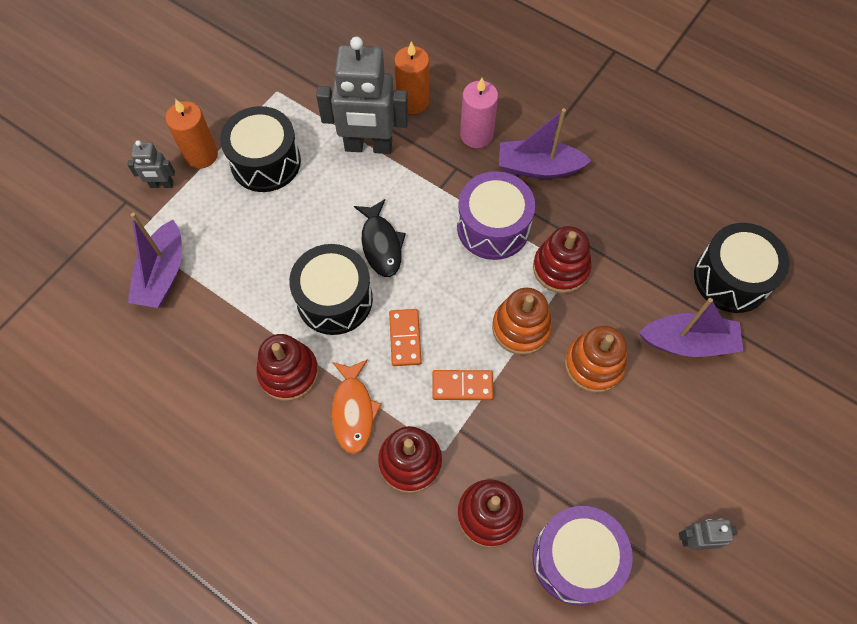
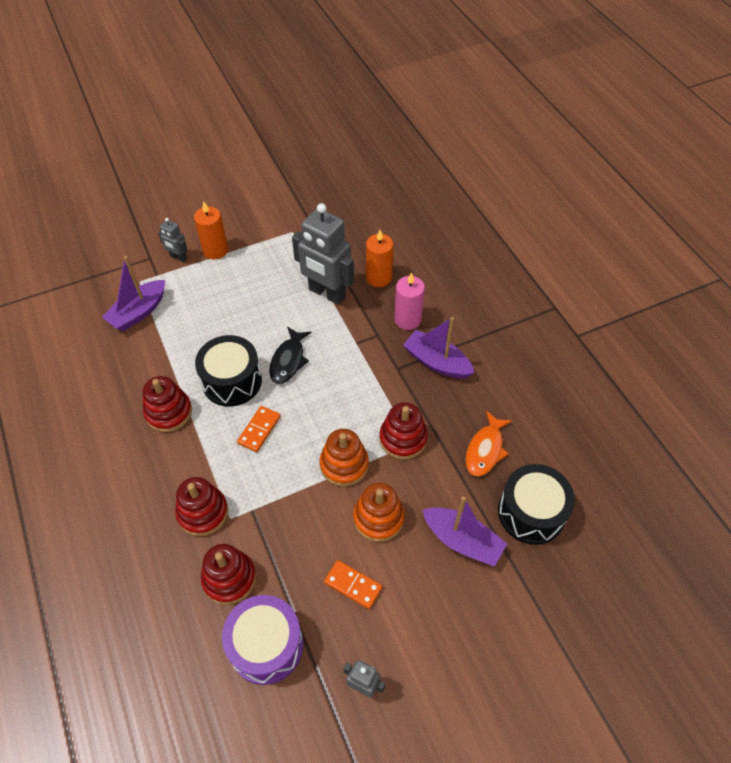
camera: 30 degrees right, 10 degrees down
(265, 162) = (252, 273): black drum -> none
(353, 411) = (191, 459): orange fish -> orange fish (485, 449)
(462, 386) = (274, 482): orange domino -> orange domino (353, 585)
(493, 227) = (374, 387): purple drum -> none

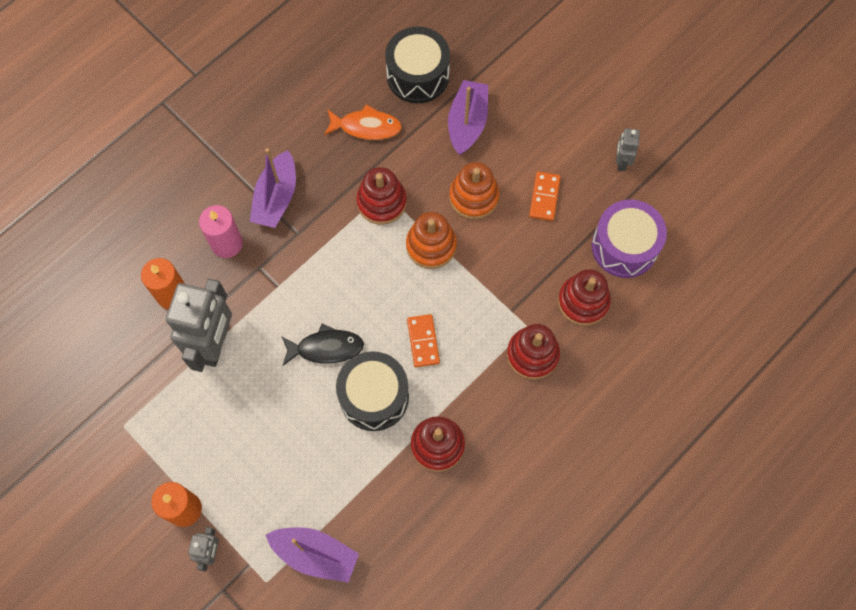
camera: 110 degrees left, 15 degrees up
(259, 430) = (423, 341): orange domino -> orange domino turned 75 degrees clockwise

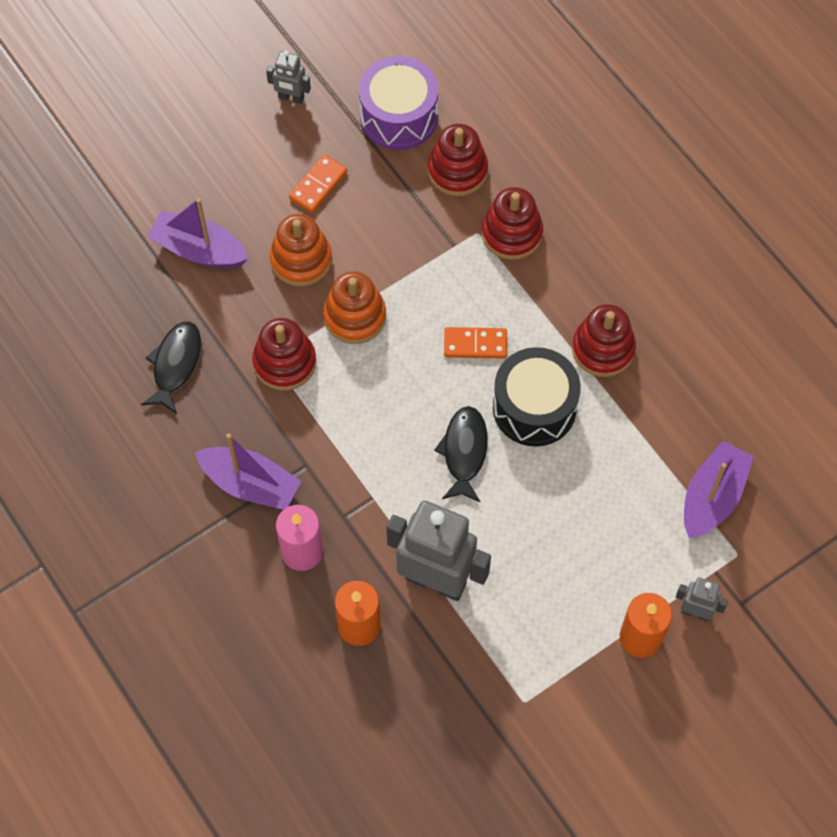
camera: 80 degrees left, 5 degrees down
(366, 127) = (175, 364): orange fish -> black fish
(418, 75) = (117, 294): black drum -> none
(544, 197) = (318, 185): orange domino -> orange domino turned 75 degrees counterclockwise

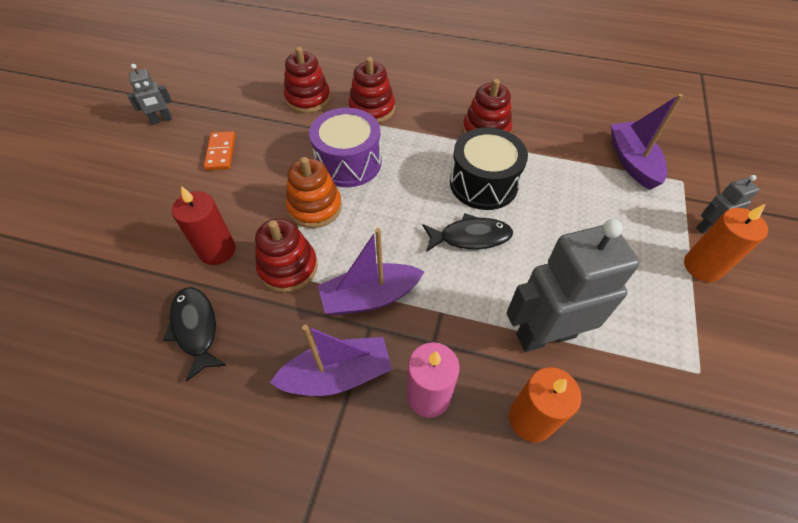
camera: 40 degrees left, 10 degrees down
(199, 249) = (156, 238): purple boat -> purple boat (370, 297)
(239, 301) = (217, 250): none -> red candle
(301, 259) = (245, 198): orange stacking toy -> none
(399, 116) = (245, 94): purple drum -> purple drum (348, 162)
(464, 452) = (470, 237): black fish -> black fish turned 120 degrees clockwise
(475, 344) = (410, 174): orange domino -> none

